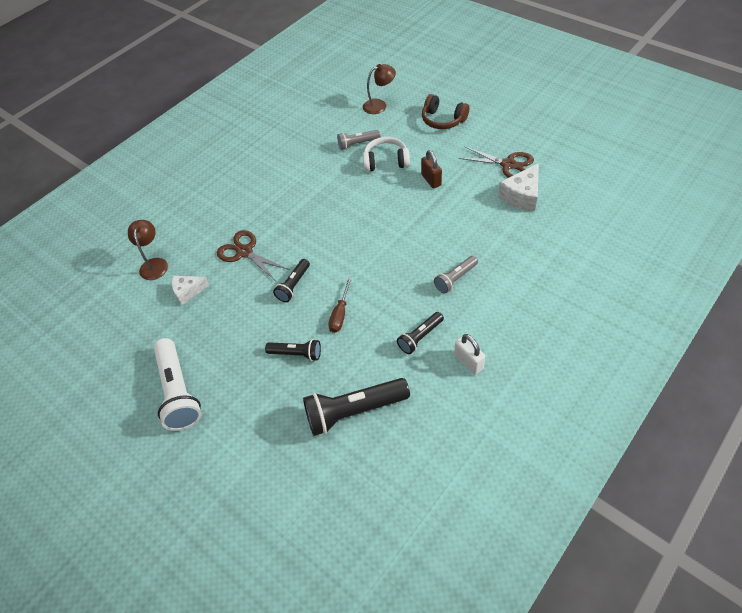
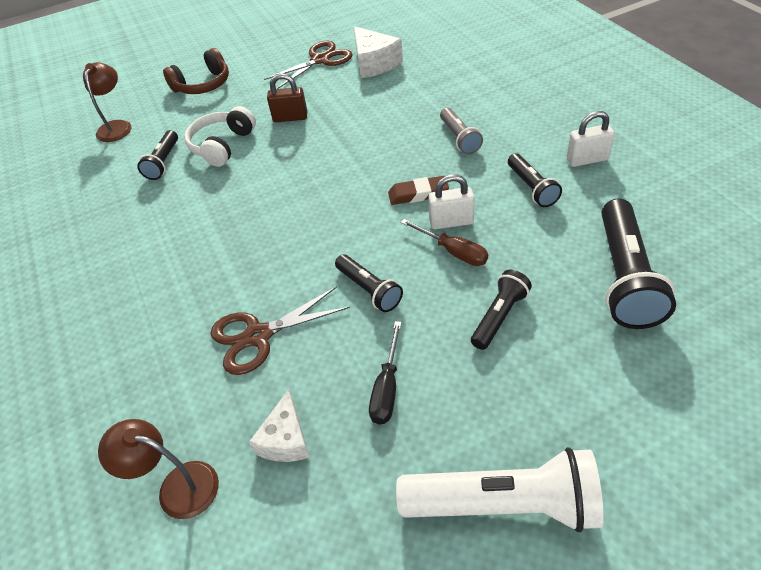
camera: 65 degrees left, 5 degrees down
(230, 320) = (387, 388): none -> black screwdriver
(357, 144) = (163, 162): grey flashlight -> black flashlight
(366, 304) = (451, 222): none -> white padlock
(385, 277) = (418, 194): none -> brown eraser

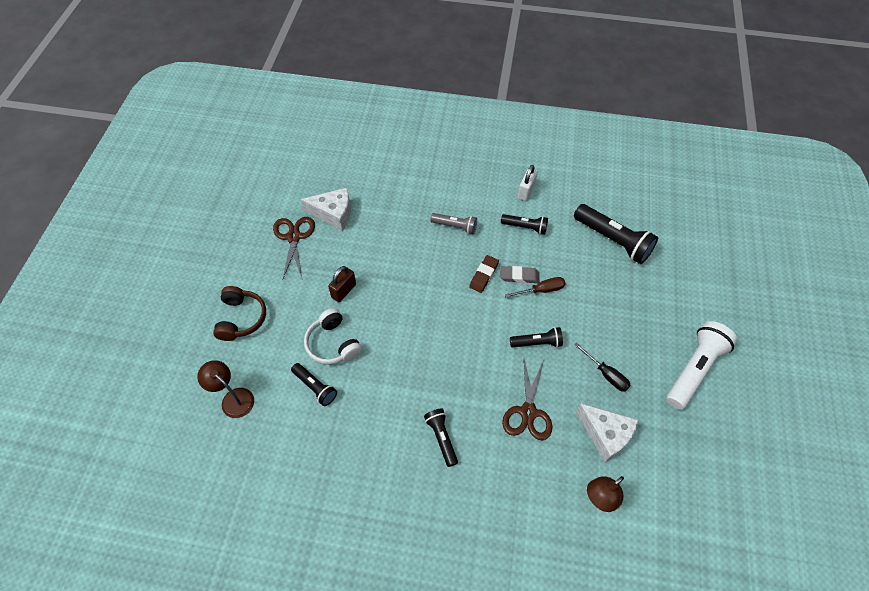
camera: 60 degrees left, 10 degrees up
(286, 439) = (605, 435): white cheese -> white cheese, size x1.52
(451, 222) = (519, 276): white padlock -> grey eraser
(499, 316) = (598, 302): black flashlight -> black flashlight (441, 438)

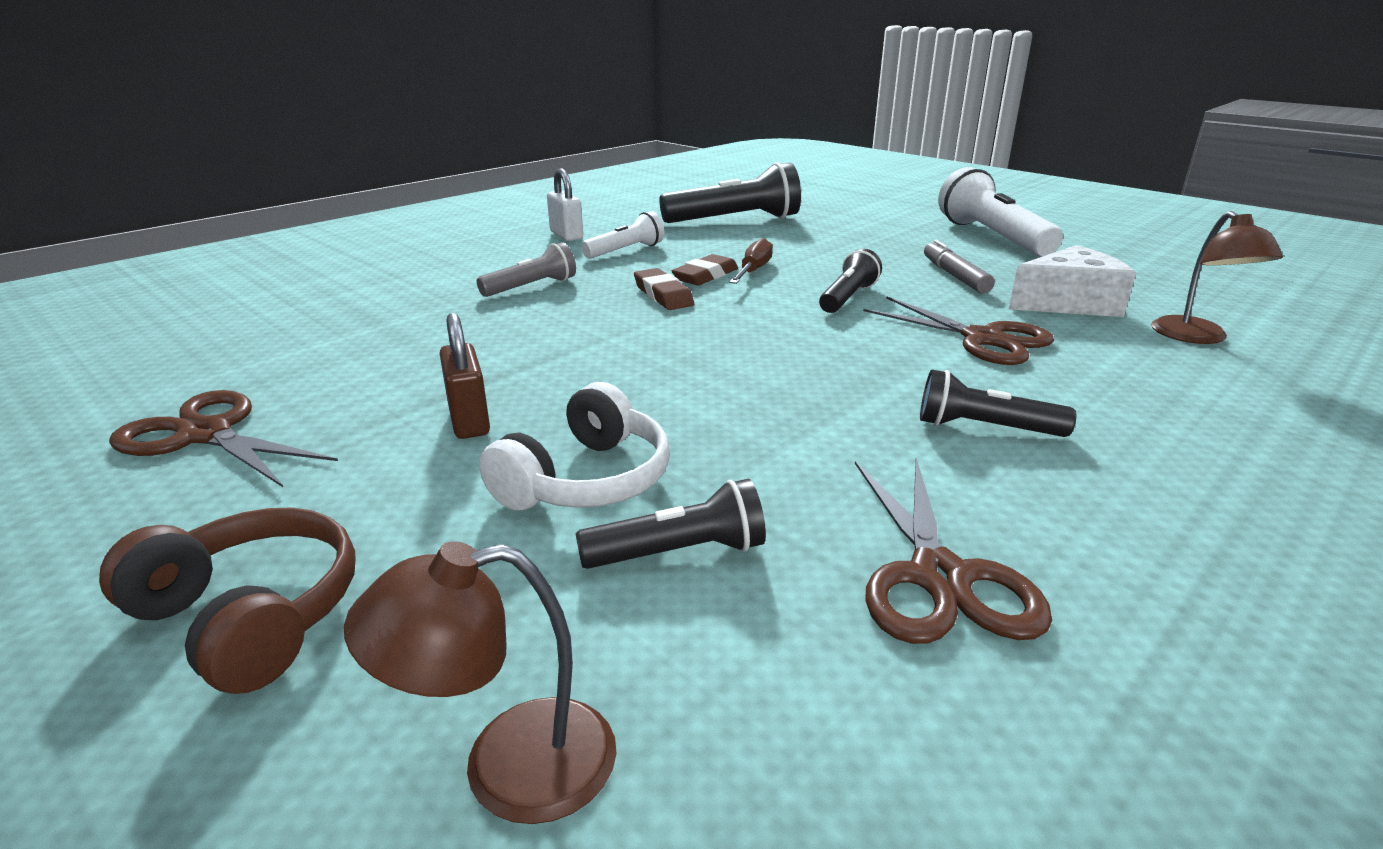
camera: 55 degrees left, 30 degrees down
(333, 214) = (265, 371): white cheese -> none
(333, 344) = (586, 480): white headphones -> white headphones turned 60 degrees counterclockwise
(343, 453) = (939, 577): none -> brown scissors
(519, 276) = (705, 276): grey eraser -> brown eraser
(525, 227) = (625, 251): black flashlight -> white flashlight
(606, 374) = (954, 276): black screwdriver -> grey marker

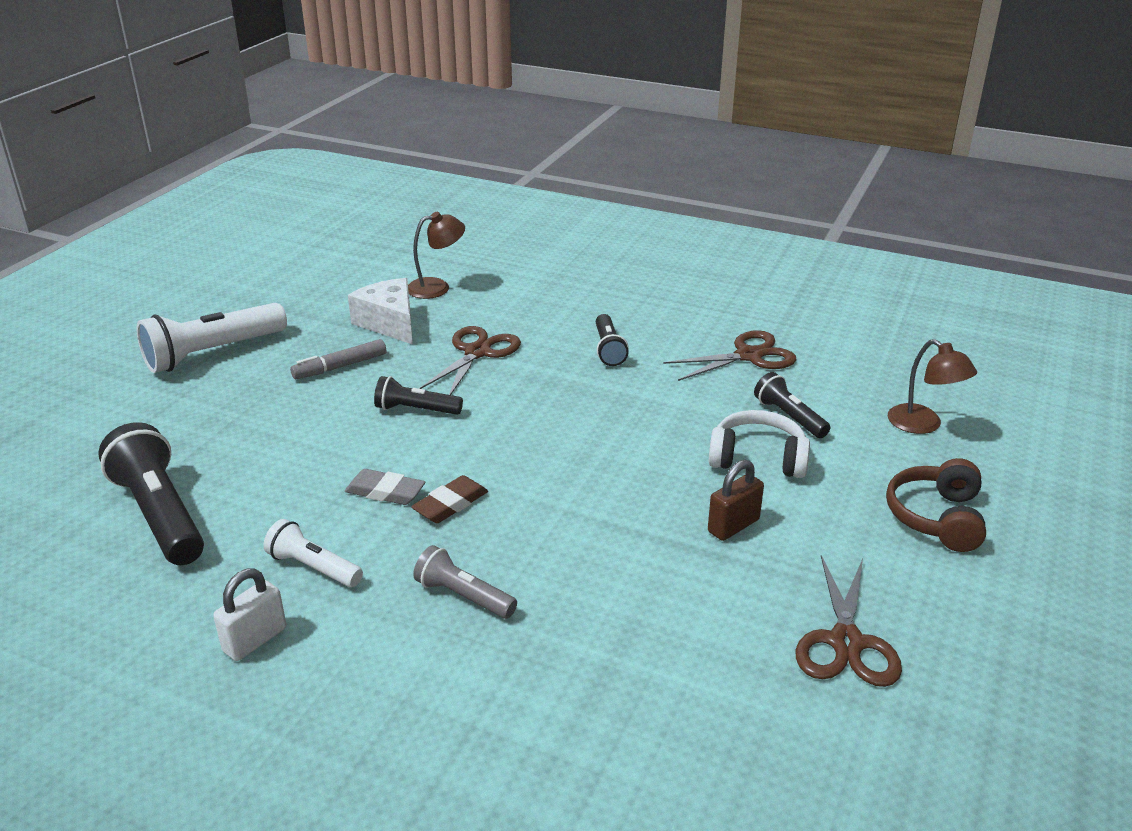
camera: 110 degrees left, 5 degrees up
(705, 276) = (385, 492): brown eraser -> grey eraser
(753, 271) = (360, 467): brown screwdriver -> none

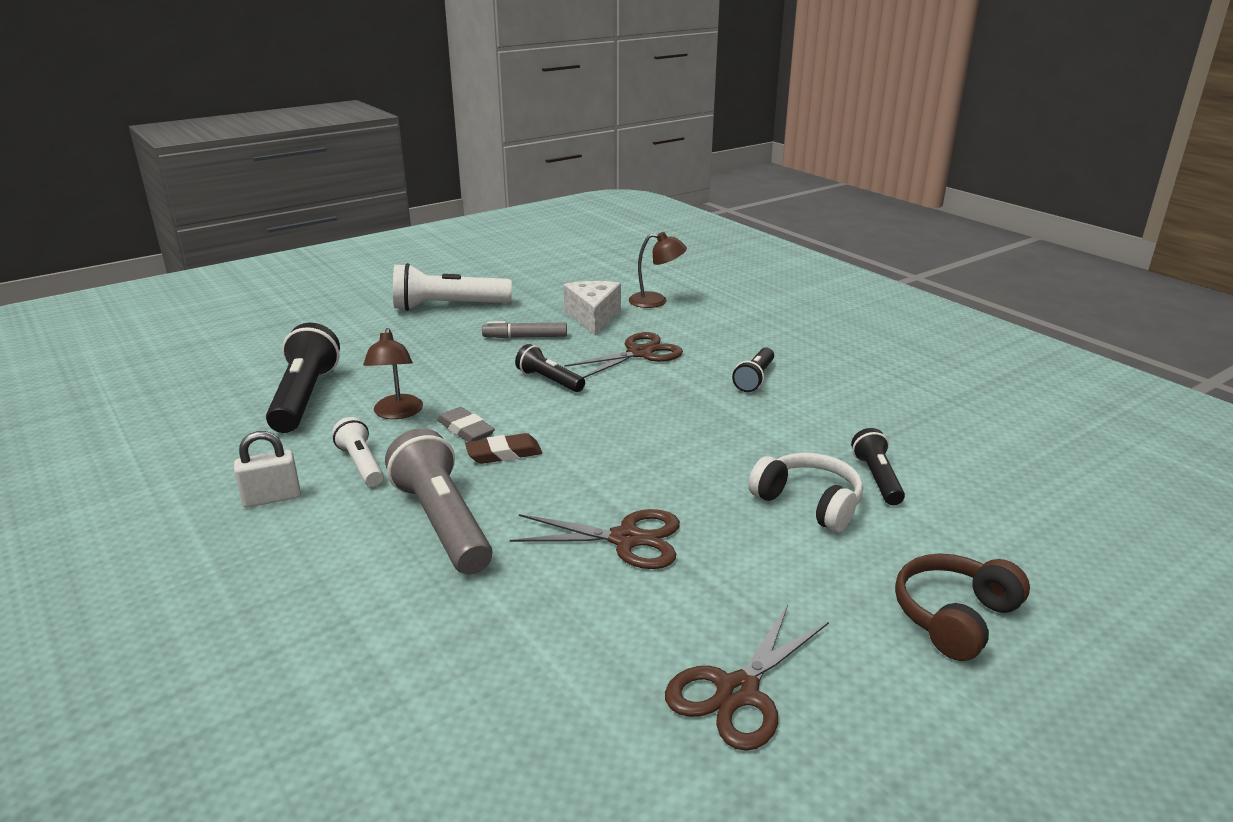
camera: 30 degrees right, 5 degrees down
(463, 596) = (442, 522): grey flashlight -> grey flashlight, size x1.79
(733, 526) = (727, 550): brown padlock -> none
(748, 356) = (886, 417): brown scissors -> brown scissors (626, 539)
(923, 425) = (1023, 528): brown lamp -> brown lamp (397, 413)

